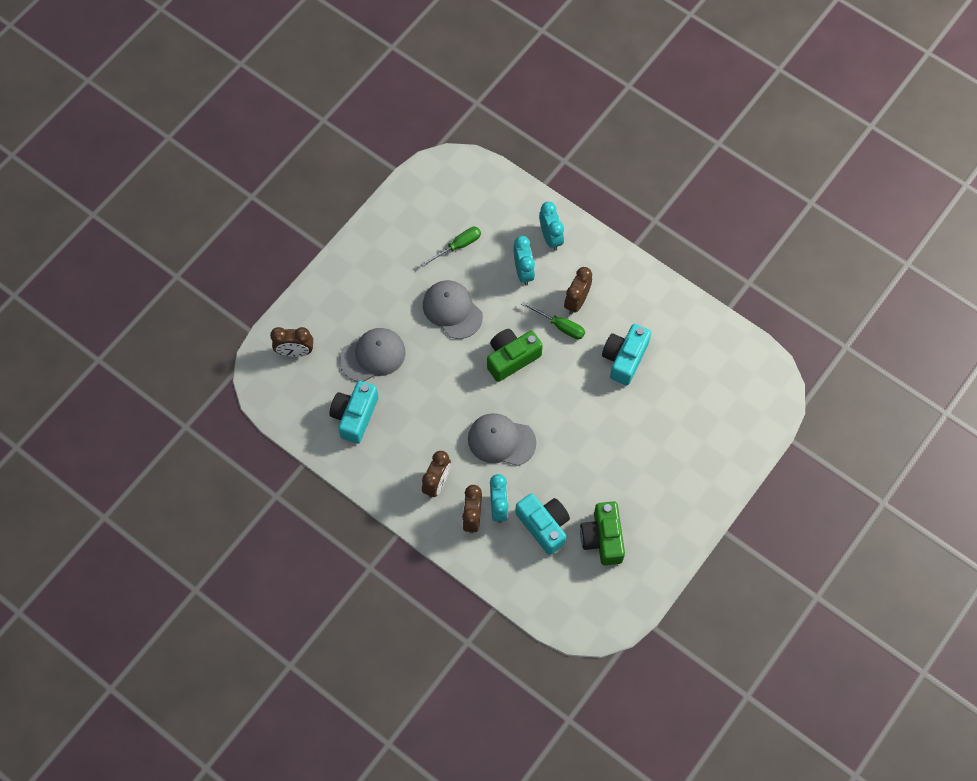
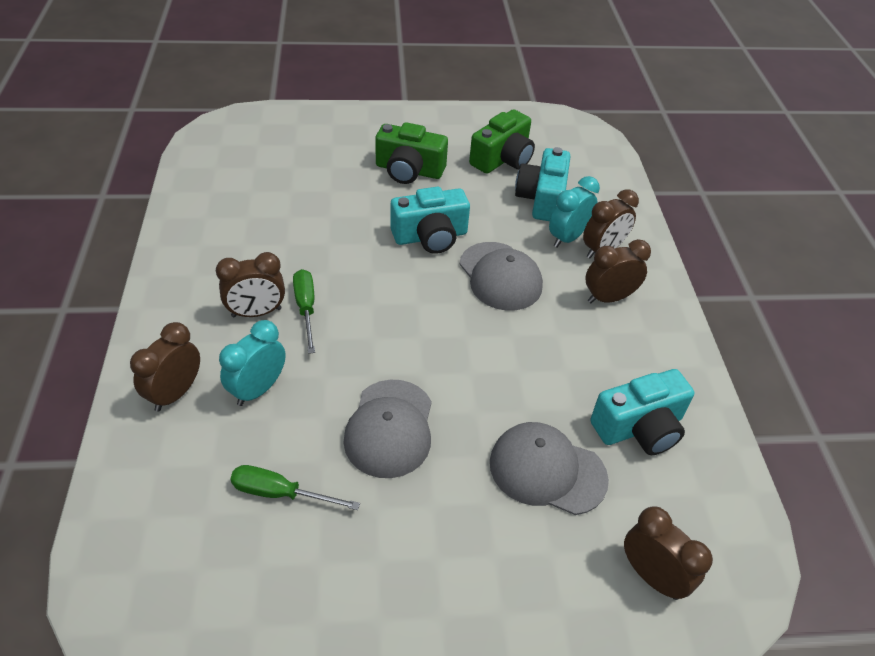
camera: 135 degrees left, 20 degrees down
(511, 358) = (394, 326): green camera -> green camera (409, 170)
(550, 238) = (175, 393): turquoise clock -> brown clock
(624, 358) = (295, 236): turquoise camera -> turquoise camera (430, 236)

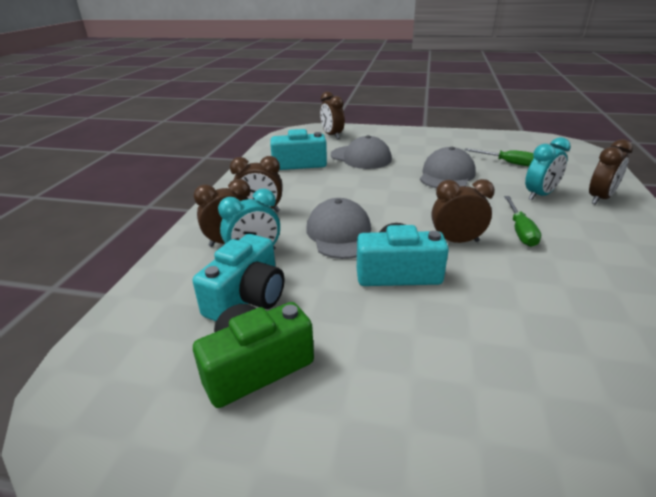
camera: 160 degrees left, 15 degrees down
(256, 312) = (564, 233): brown clock -> brown clock (456, 241)
(409, 170) = (410, 366): green camera -> none

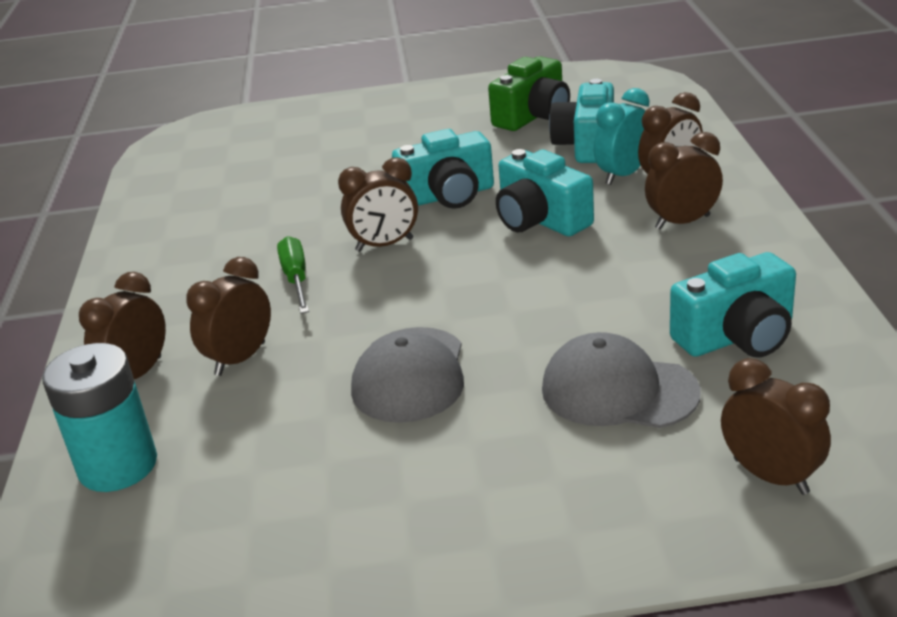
camera: 165 degrees right, 0 degrees up
(340, 234) = (540, 220): grey cap -> turquoise camera
(507, 163) = (273, 451): green screwdriver -> none
(539, 195) = (240, 359): turquoise clock -> brown clock
(579, 169) = (118, 466): none -> turquoise battery

